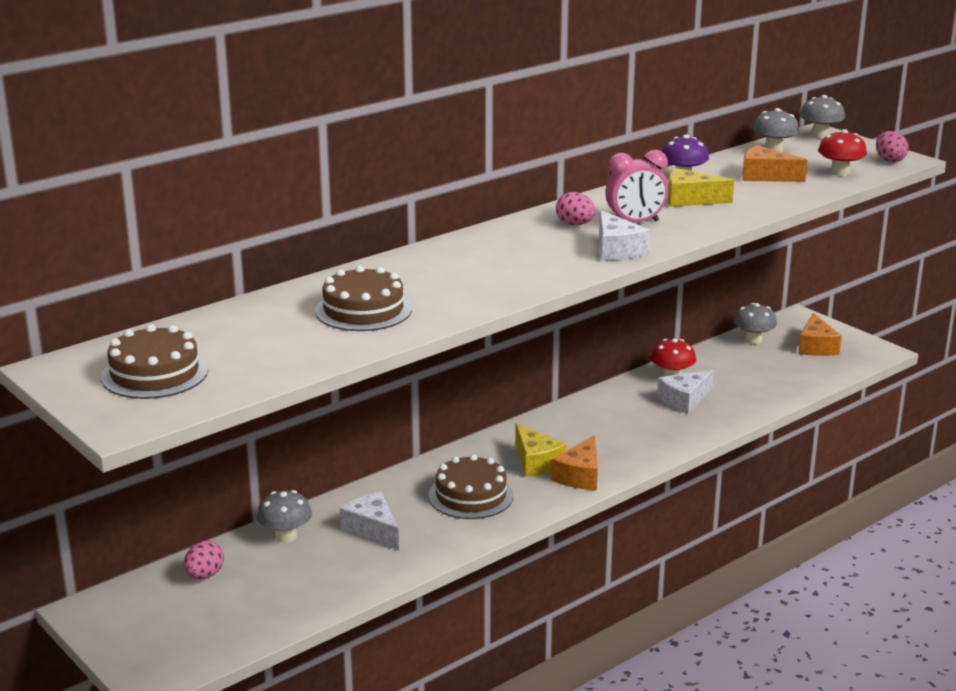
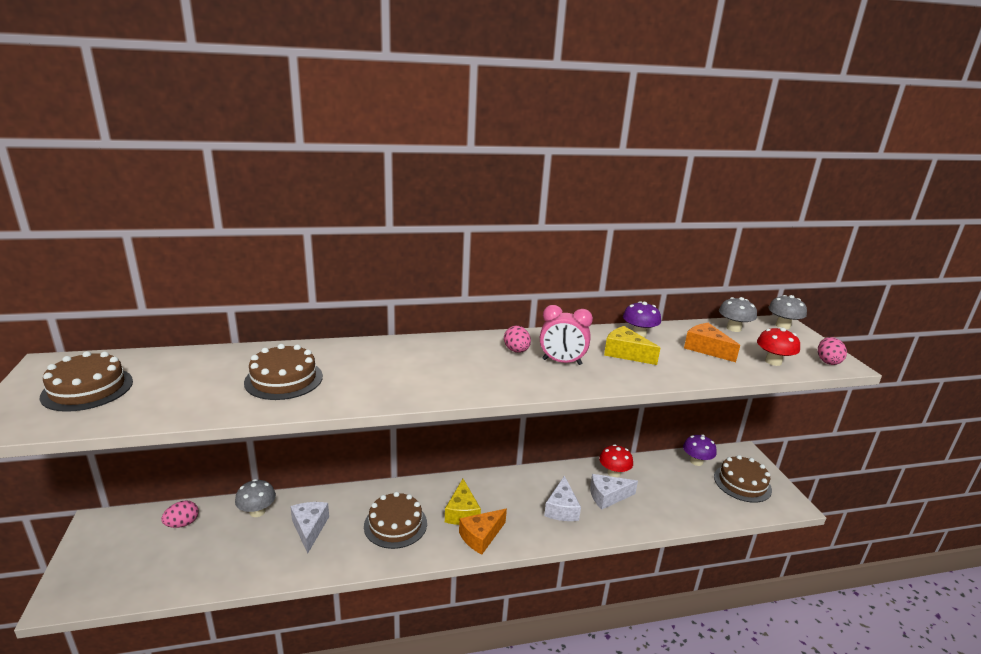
camera: 25 degrees right, 0 degrees up
(617, 250) = (521, 382): white cheese -> white cheese (561, 508)
(753, 340) = (696, 461): grey mushroom -> purple mushroom
(816, 347) = (742, 483): orange cheese -> brown cake

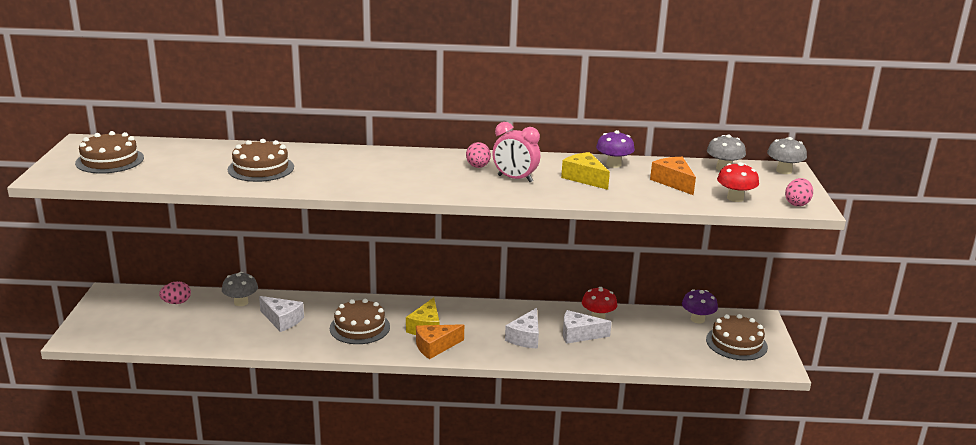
camera: 15 degrees right, 0 degrees up
(309, 528) = (282, 320): white cheese -> white cheese turned 120 degrees clockwise

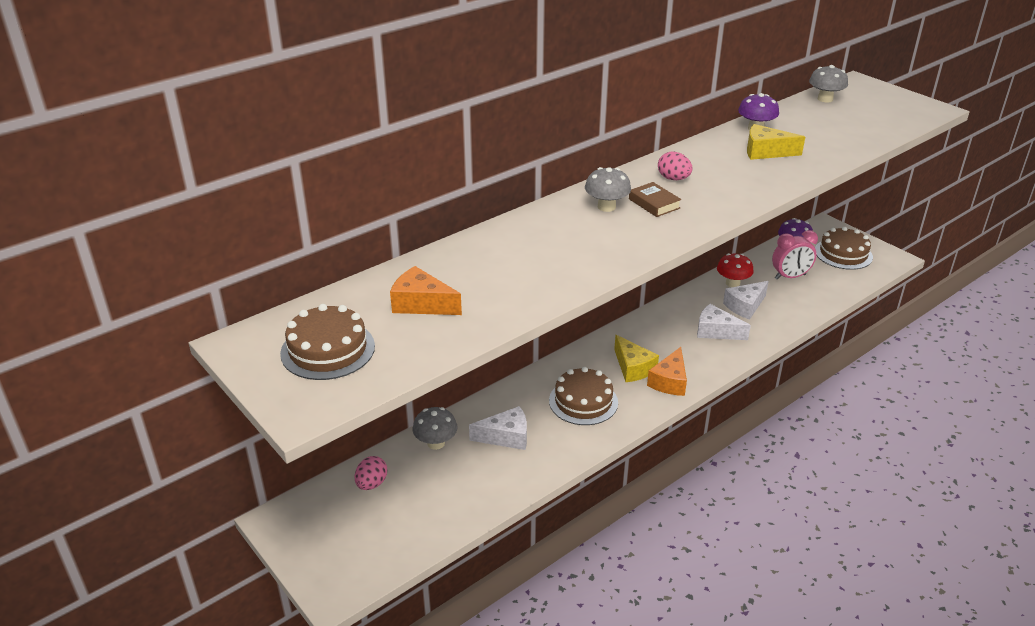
camera: 40 degrees left, 10 degrees up
(261, 168) = (505, 275): brown cake -> none
(431, 173) = (654, 203): none -> brown book
(515, 179) = (724, 177): pink clock -> pink clock (790, 277)
(525, 337) = (716, 331): white cheese -> white cheese turned 135 degrees clockwise
(673, 182) = (823, 127): orange cheese -> orange cheese (421, 304)
(735, 198) = (884, 123): red mushroom -> none
(784, 171) = (860, 84): grey mushroom -> grey mushroom (606, 207)
(797, 204) = (923, 110): pink egg -> none

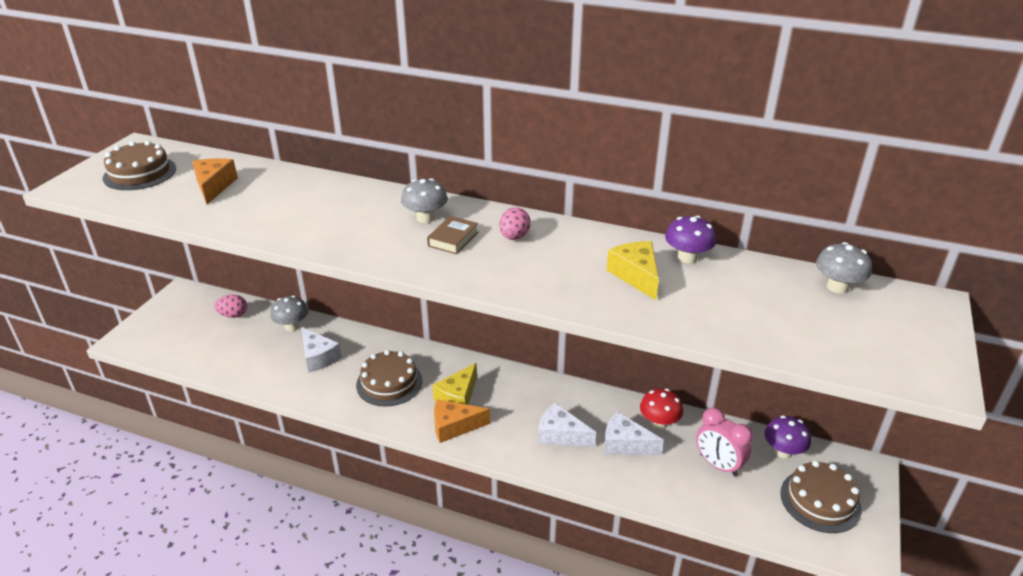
camera: 60 degrees right, 0 degrees up
(716, 331) = (560, 435): white cheese -> white cheese turned 60 degrees counterclockwise

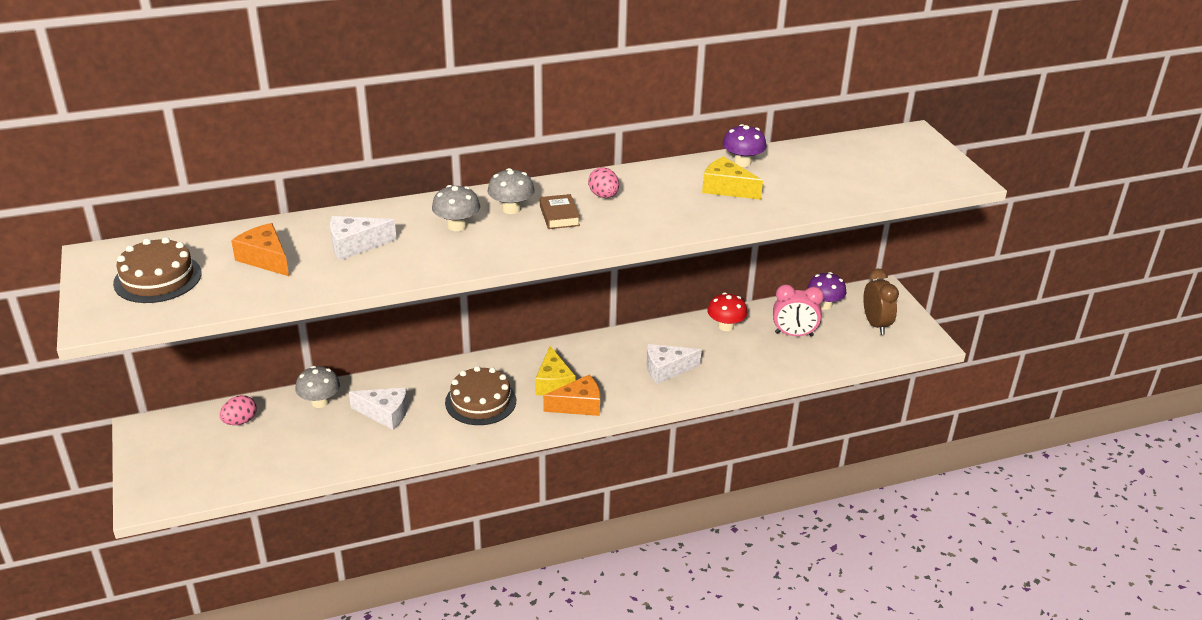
camera: 40 degrees left, 0 degrees up
(454, 426) = (578, 405): orange cheese -> orange cheese turned 150 degrees counterclockwise
(625, 444) = (718, 352): white cheese -> white cheese (355, 245)
(820, 501) = (875, 324): brown cake -> brown clock
(837, 287) = (854, 145): grey mushroom -> grey mushroom (457, 226)

